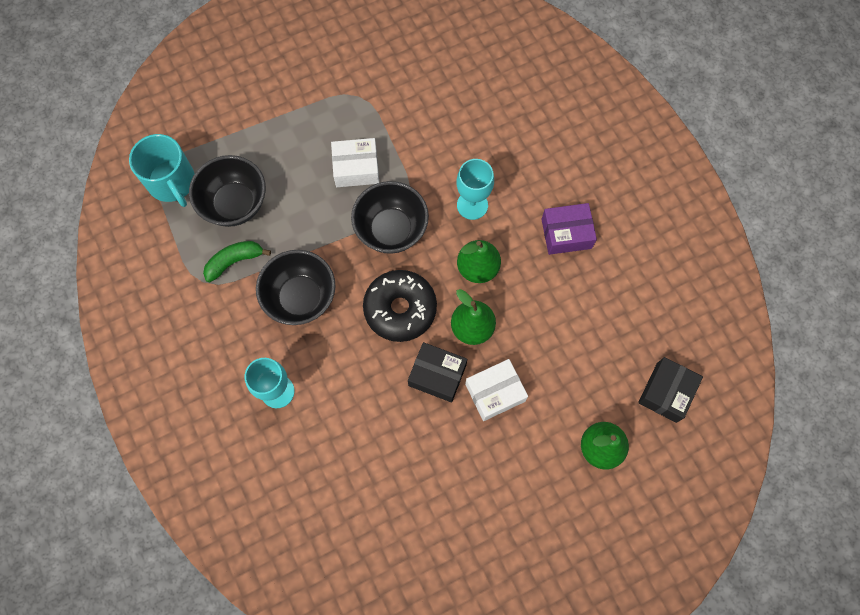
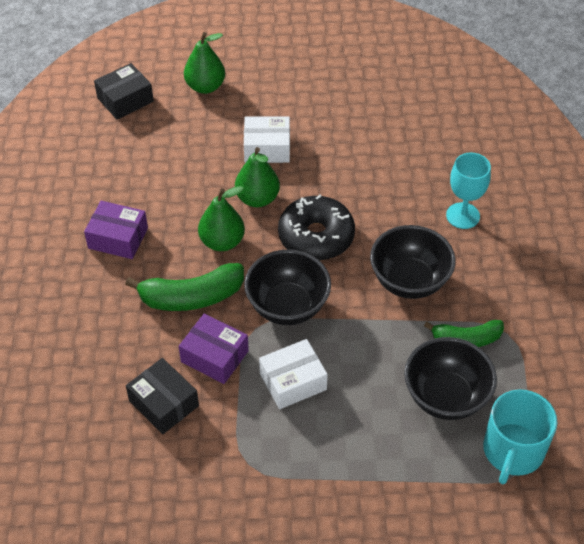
camera: 155 degrees left, 20 degrees down
(172, 182) = (512, 451): turquoise mug -> turquoise mug turned 150 degrees counterclockwise
(356, 168) = (293, 381): white box -> white box turned 45 degrees counterclockwise
(425, 163) = (214, 356): none -> purple box
(437, 375) = (310, 177): black box -> black box (164, 403)
(472, 205) = (191, 297): turquoise goblet -> green banana

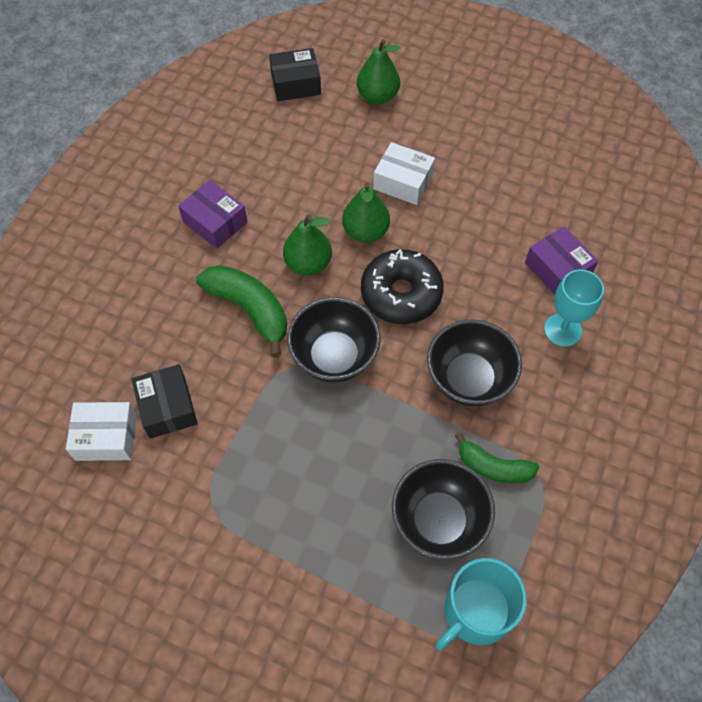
camera: 25 degrees right, 10 degrees up
(191, 297) = (249, 309): green banana -> green banana turned 150 degrees counterclockwise
(214, 356) = (238, 379): purple box -> purple box (557, 269)
(293, 381) = (297, 437): white box -> white box (106, 437)

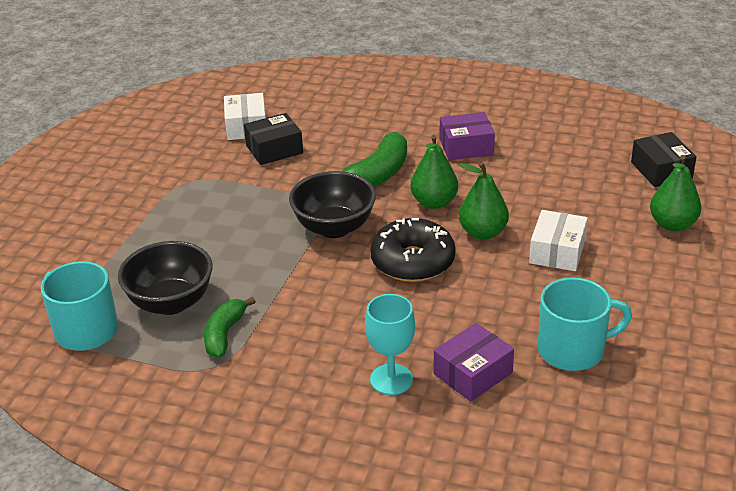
camera: 85 degrees right, 25 degrees down
(215, 222) = (466, 147): purple box -> purple box turned 45 degrees clockwise
(469, 379) = (320, 313): black bowl -> none
(532, 197) = (573, 350): none -> turquoise mug

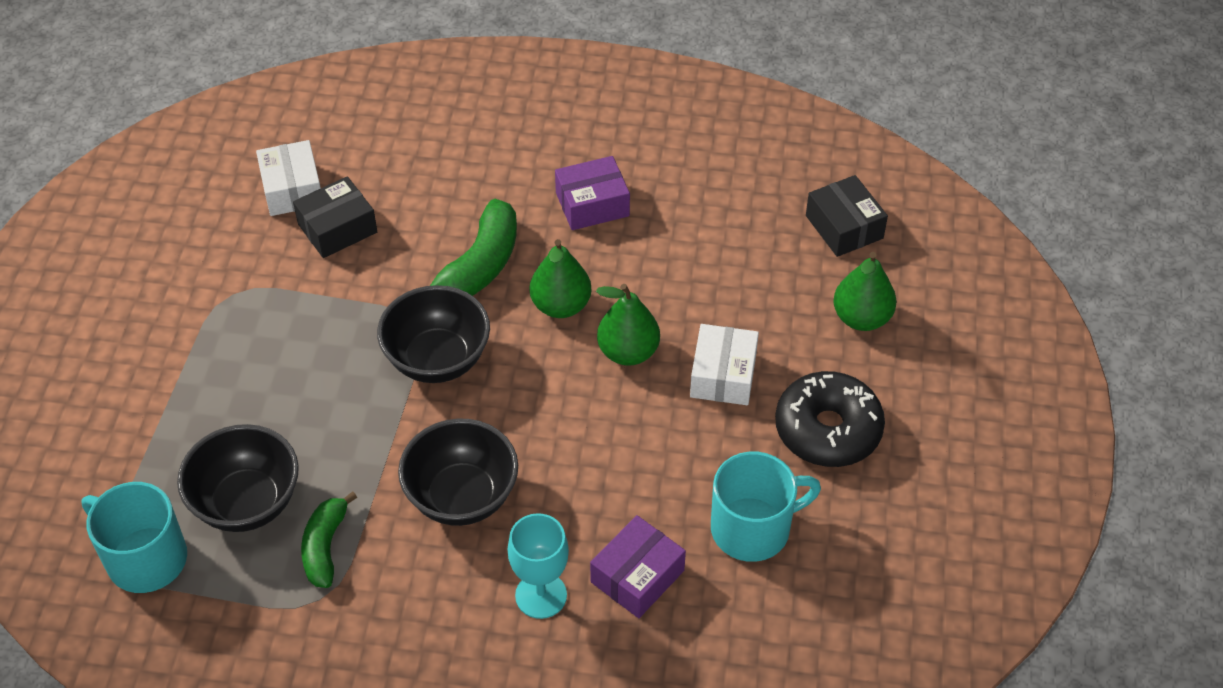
camera: 10 degrees left, 15 degrees up
(338, 311) = (462, 497): none -> black bowl
(412, 261) = (545, 407): black donut -> black donut (827, 430)

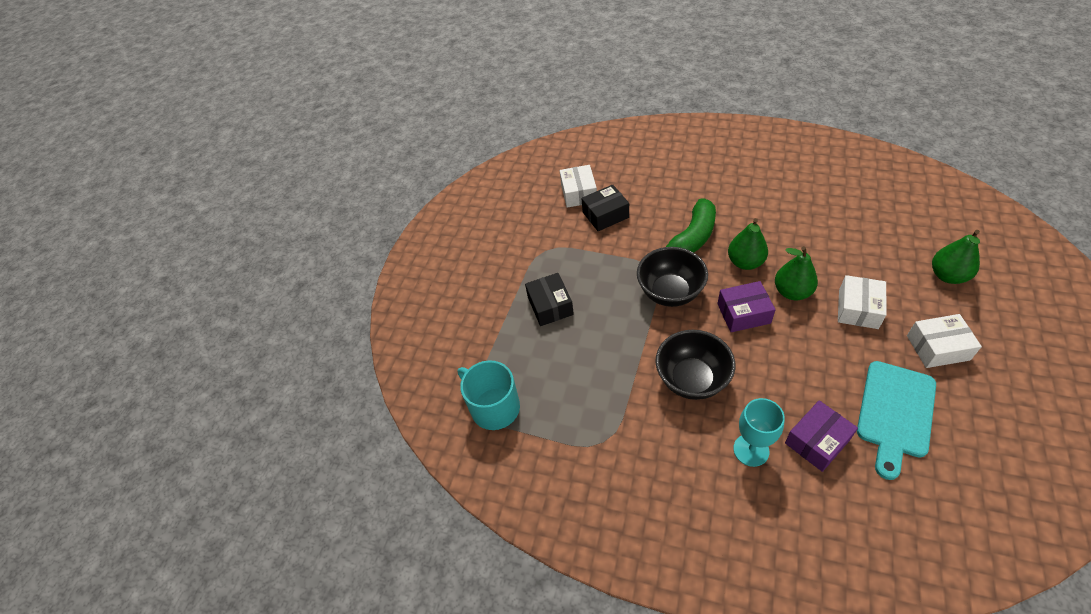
camera: 15 degrees right, 0 degrees up
(247, 503) = (556, 376): black bowl -> none
(325, 547) = (605, 407): green banana -> none
(592, 204) = (758, 203): purple box -> purple box (743, 313)
(752, 528) = (895, 413): turquoise mug -> turquoise cutting board
(827, 430) = (937, 348): black donut -> white box
(844, 227) = (925, 219): black box -> black box (550, 306)

